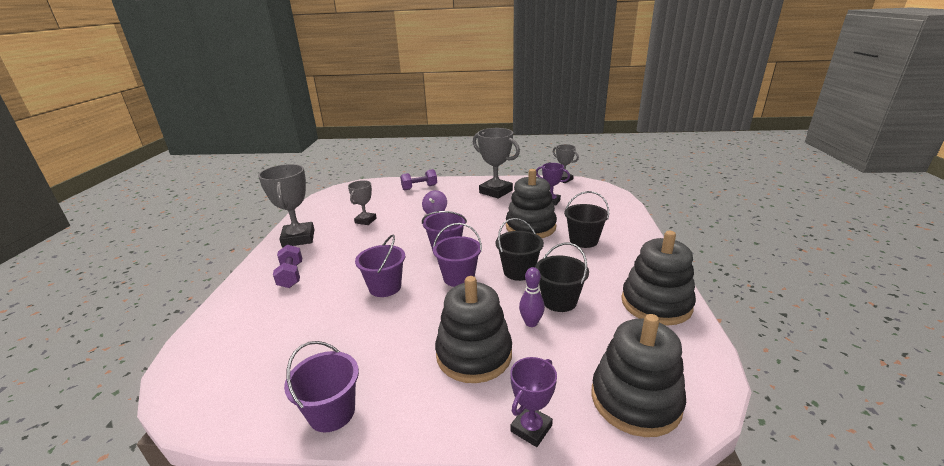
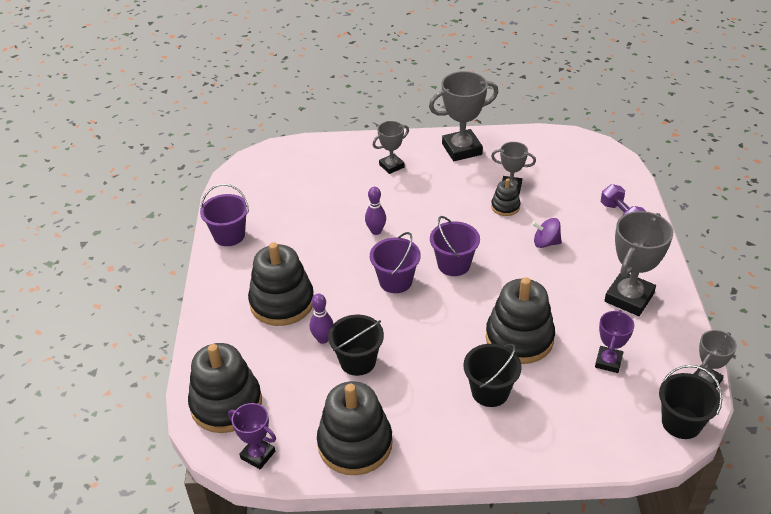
camera: 85 degrees right, 15 degrees up
(291, 275) = (391, 166): purple dumbbell -> grey trophy
(385, 287) = (376, 231): purple bucket -> purple bowling pin
(387, 224) = (505, 207): none -> black stacking toy
(519, 271) = (411, 328): black bucket -> black bucket (681, 423)
(531, 428) = (206, 339): purple trophy -> purple trophy (258, 455)

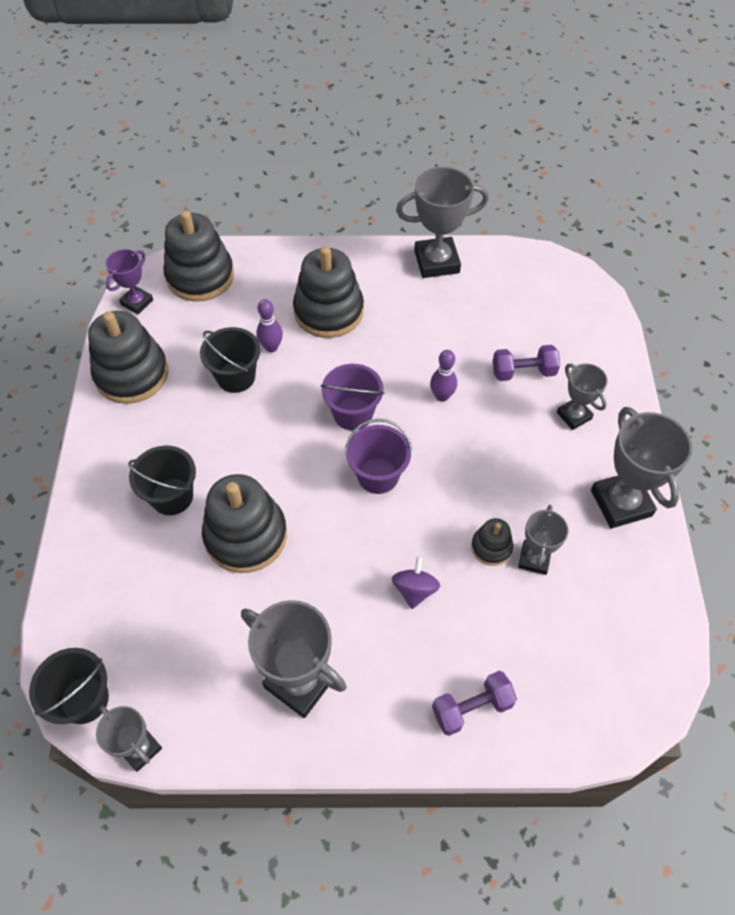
camera: 90 degrees right, 15 degrees up
(229, 235) = (436, 262): purple bucket -> grey trophy
(352, 189) = (523, 372): none -> purple dumbbell
(608, 362) = (193, 632): purple trophy -> none

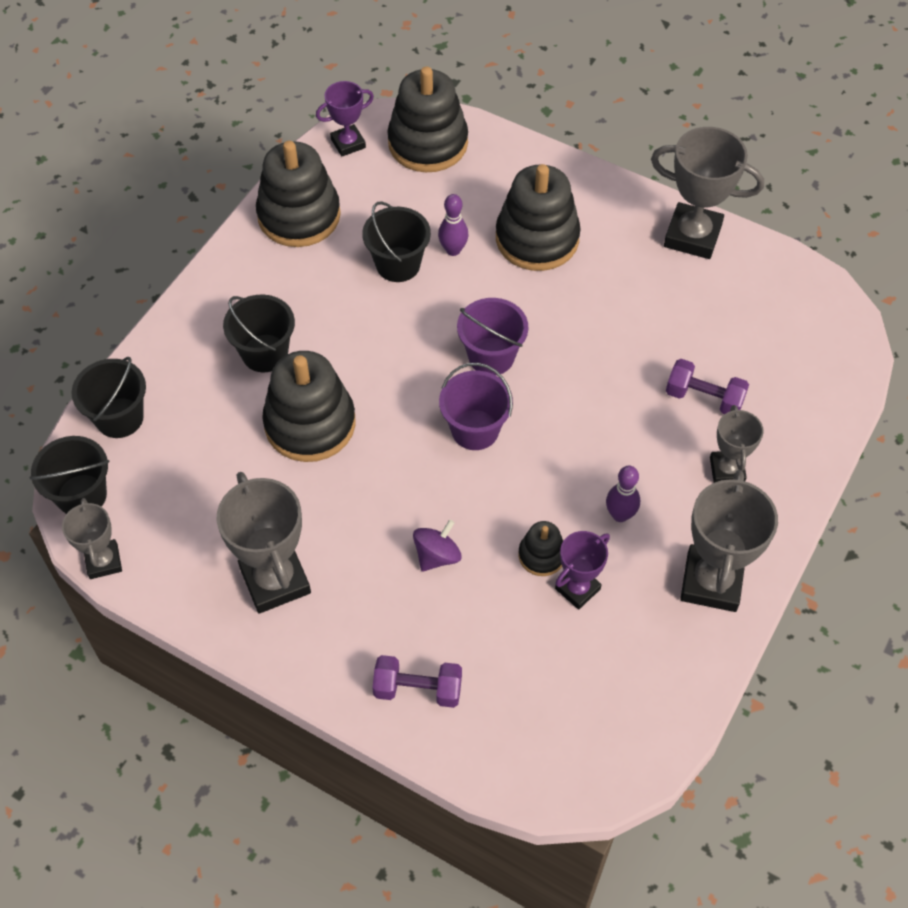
camera: 30 degrees right, 0 degrees up
(78, 613) = (119, 418): none -> black bucket
(442, 396) = (596, 382): purple bowling pin -> purple bowling pin (620, 515)
(534, 559) = (577, 589): grey trophy -> purple trophy

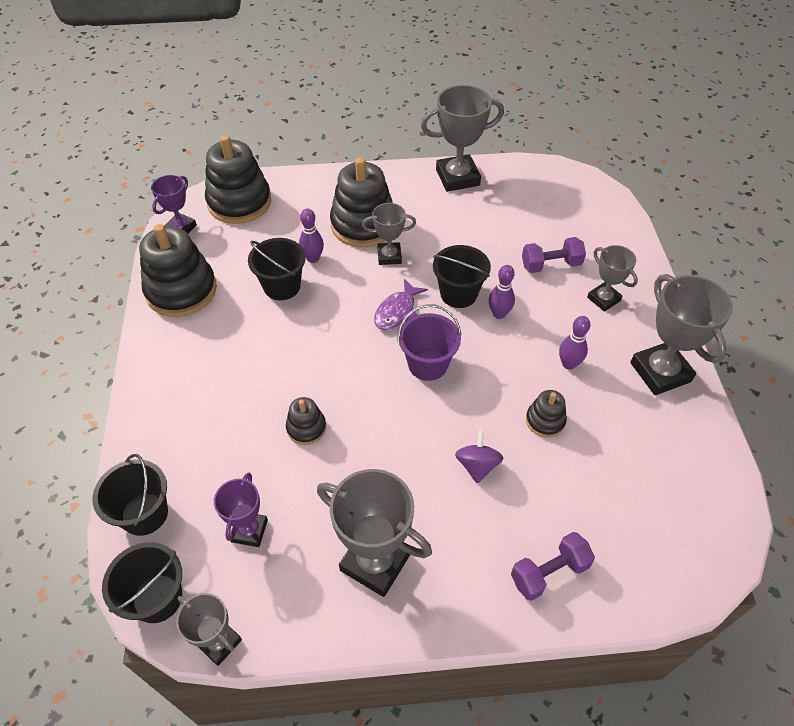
camera: 35 degrees left, 5 degrees down
(265, 353) = (230, 397): black bucket -> black bucket (458, 294)
(310, 424) = (306, 428): black stacking toy -> black stacking toy, size x0.49
(491, 356) = (397, 311): purple bucket -> purple fish
(534, 290) = (389, 256): none -> grey trophy
(577, 589) = (587, 428): purple trophy -> purple trophy (249, 531)
(595, 420) = (499, 314): none -> purple bowling pin

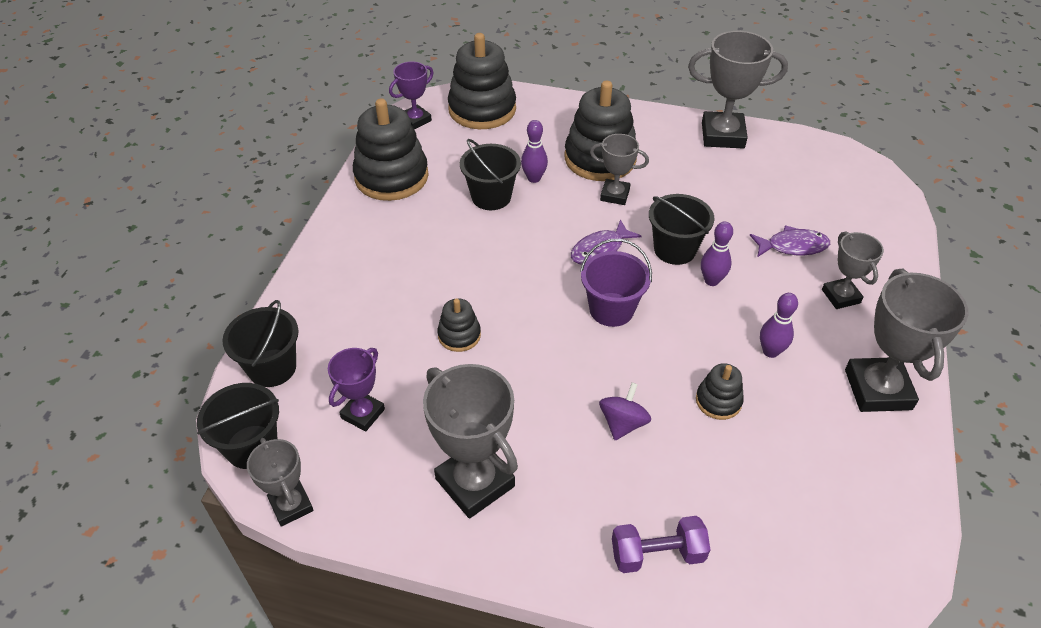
camera: 20 degrees right, 5 degrees down
(551, 265) = (792, 246): purple dumbbell -> purple fish

